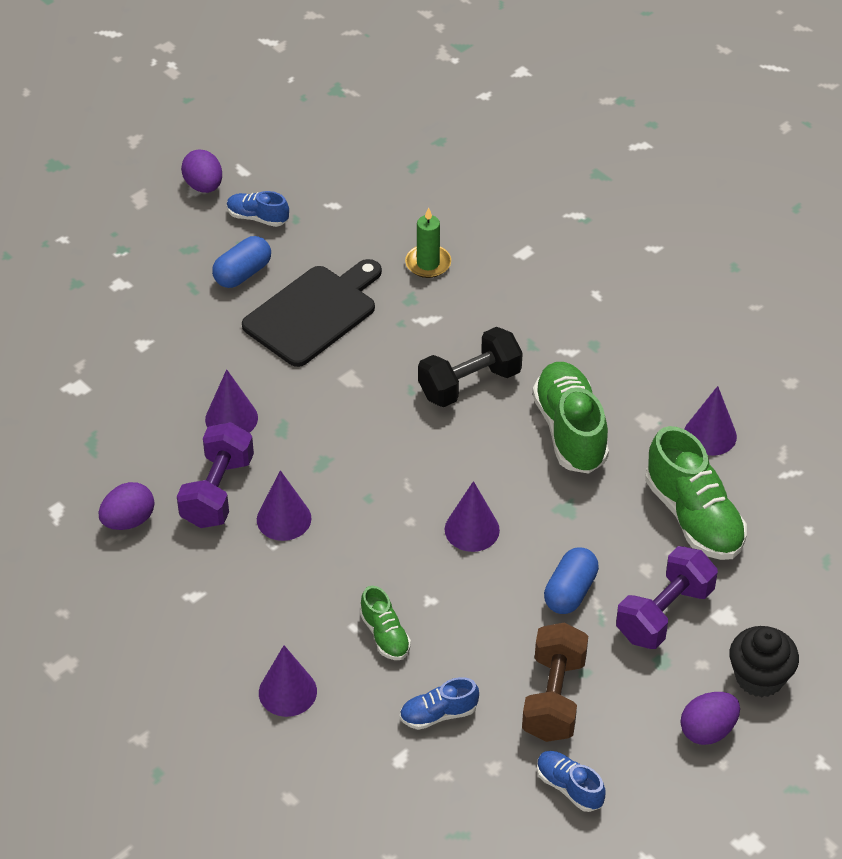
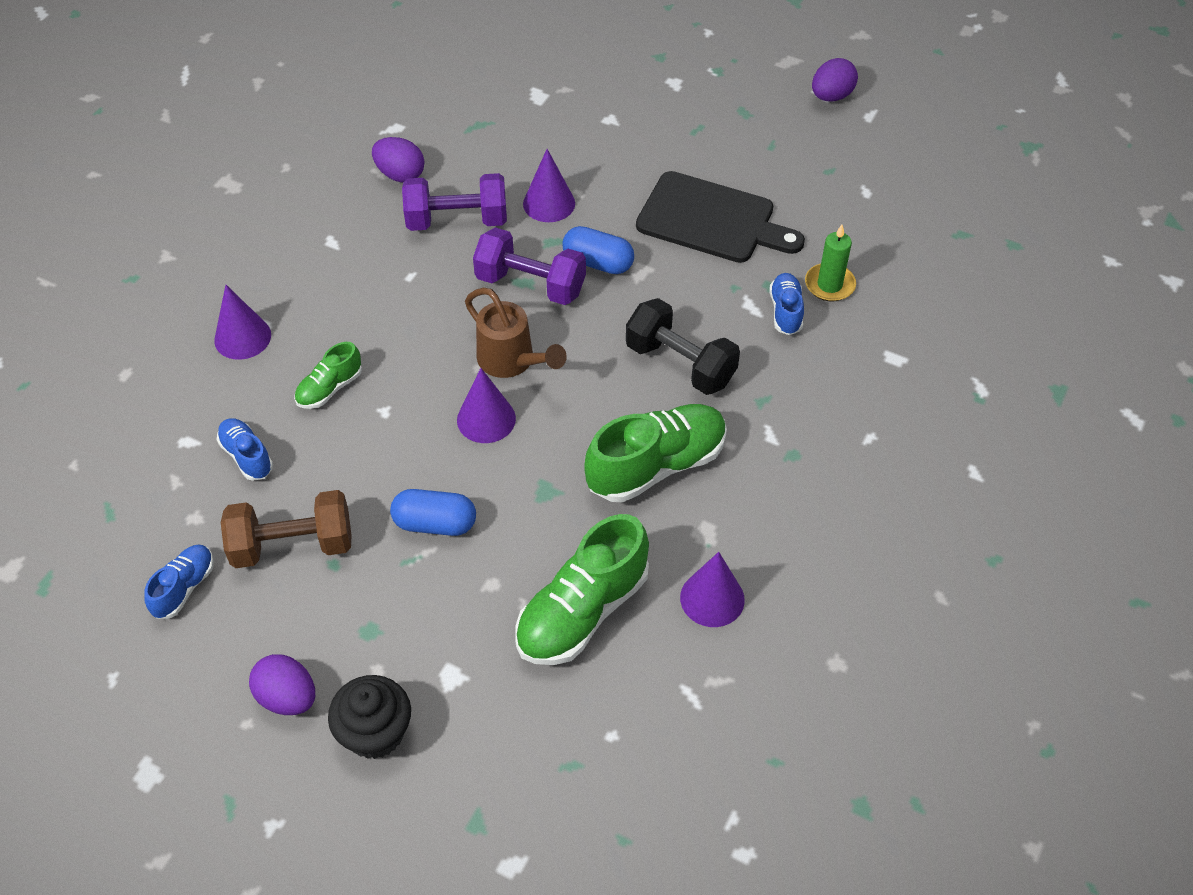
camera: 70 degrees right, 5 degrees up
(242, 273) = (734, 156): blue capsule -> blue capsule (598, 263)
(257, 218) = (813, 144): blue shoe -> blue shoe (785, 311)
(284, 519) = (443, 275): purple cone -> none
(414, 495) = (511, 361): none -> brown watering can
(664, 613) = (435, 617): purple dumbbell -> purple dumbbell (530, 284)

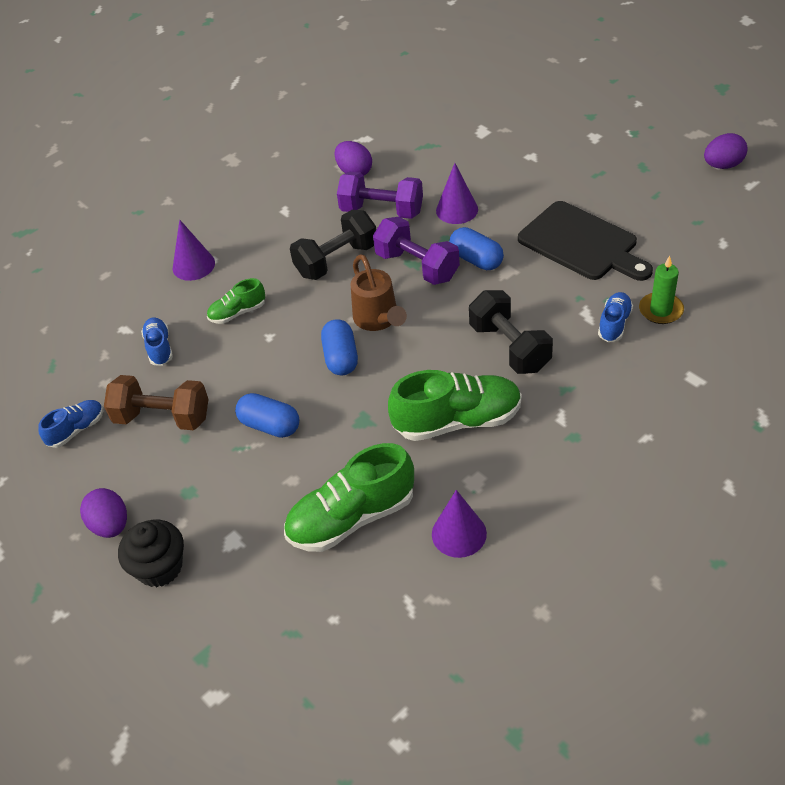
camera: 25 degrees right, 5 degrees down
(427, 295) = (336, 260): none -> black dumbbell
(486, 419) = (341, 358): purple cone -> blue capsule

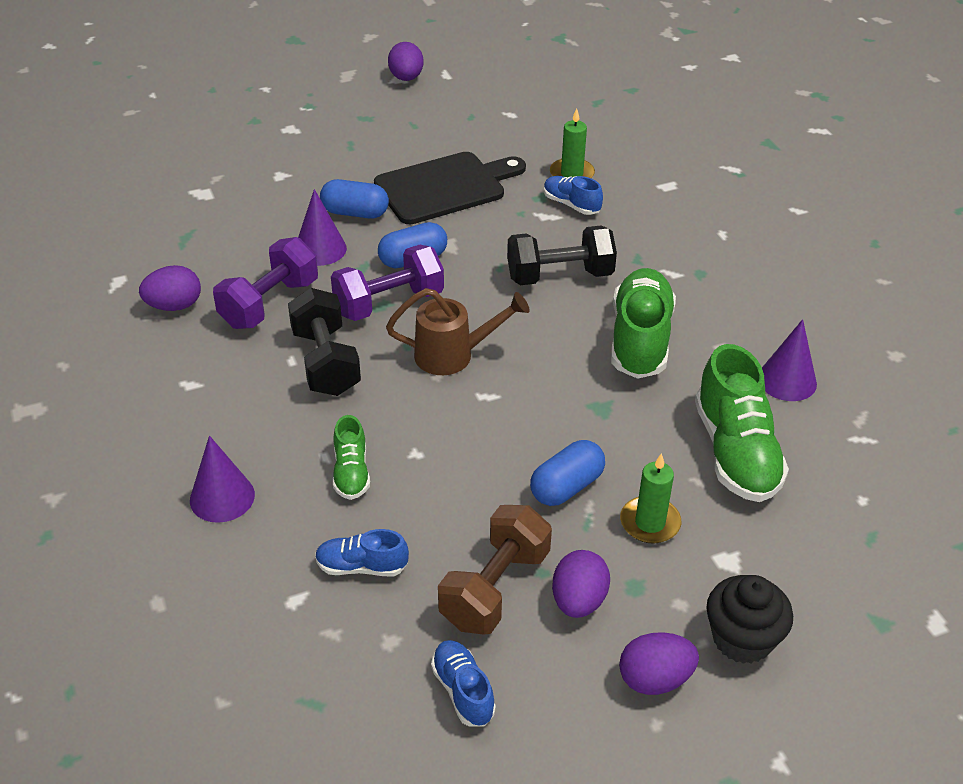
camera: 75 degrees left, 5 degrees down
(165, 464) = (578, 601): none -> purple egg
(253, 483) = (650, 522): none -> green candle
(341, 358) = (494, 400): blue capsule -> blue capsule (355, 213)

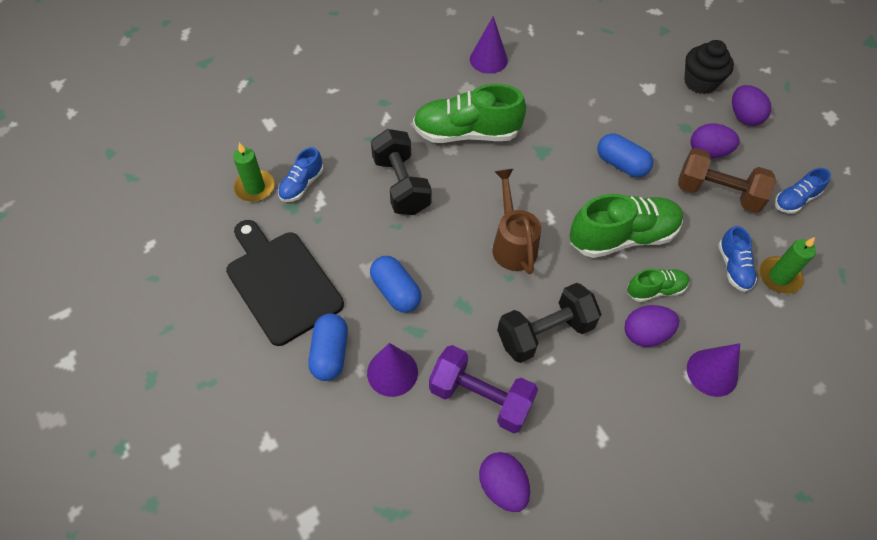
camera: 100 degrees left, 15 degrees up
(389, 303) = (459, 300): purple dumbbell -> none
(406, 78) = (65, 352): purple egg -> purple egg (645, 334)
(650, 522) = (634, 122): green candle -> green candle (779, 277)
(735, 452) = (561, 84): green shoe -> green shoe (622, 237)

